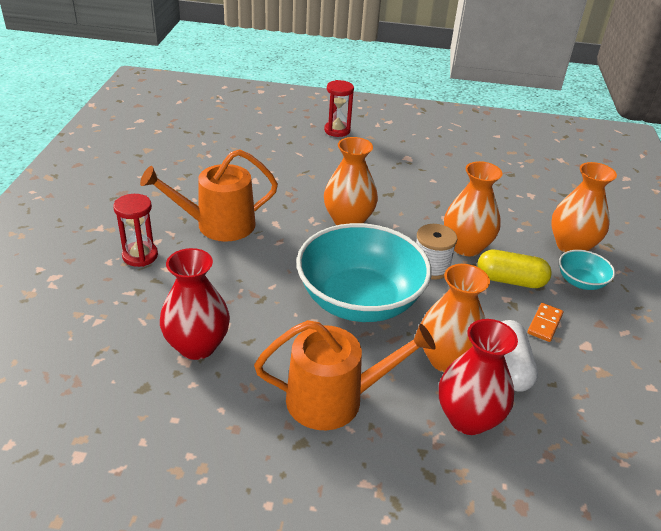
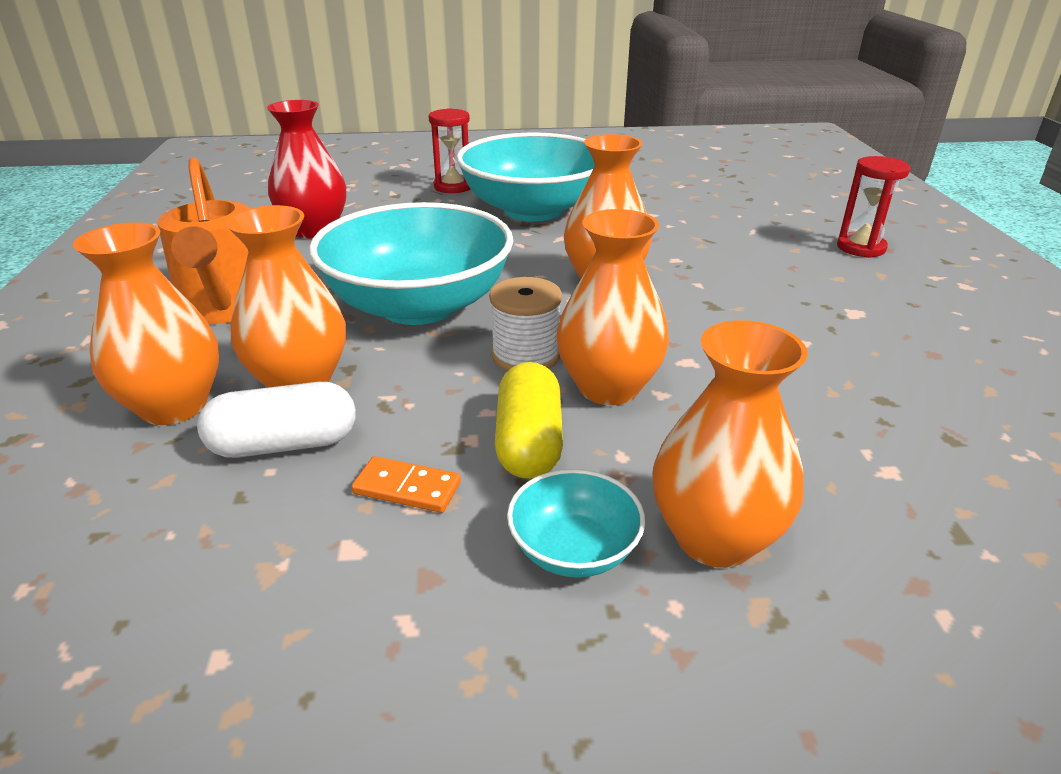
camera: 80 degrees right, 5 degrees down
(218, 225) = (533, 210): orange watering can -> turquoise bowl
(468, 418) = (174, 406): red vase -> orange vase

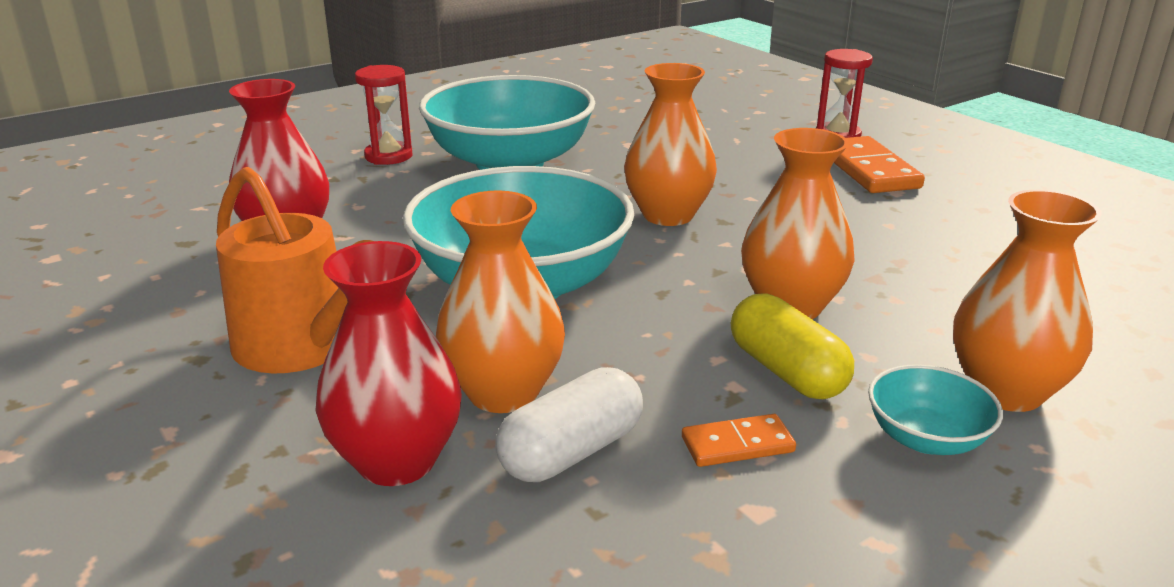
camera: 30 degrees left, 5 degrees down
(174, 406) = (397, 460): orange vase -> red vase
(526, 355) = (686, 300): white spool -> none
(851, 286) = (868, 170): none -> orange domino

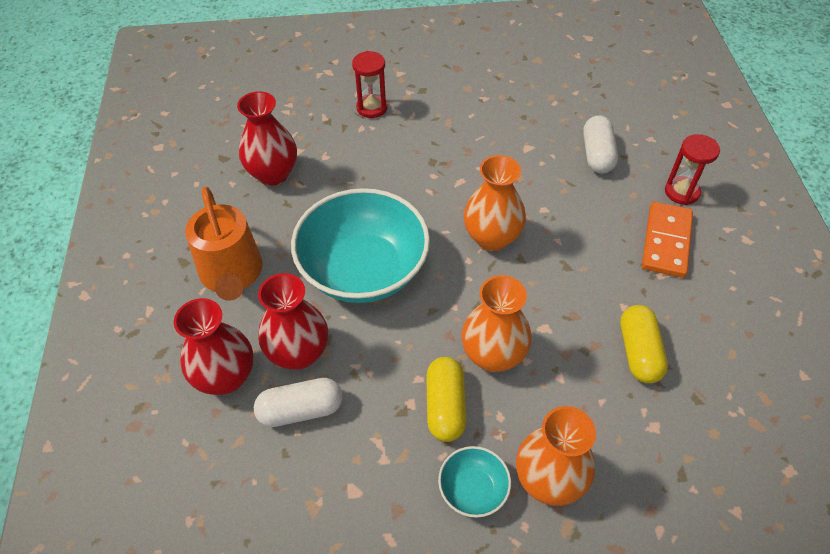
camera: 30 degrees right, 25 degrees up
(503, 392) = (298, 353): orange vase -> red vase
(510, 163) = (437, 142): turquoise bowl -> none
(715, 132) = (597, 154): none -> white capsule
(737, 445) = (378, 445): orange domino -> none
(953, 252) = (639, 352): none -> yellow capsule

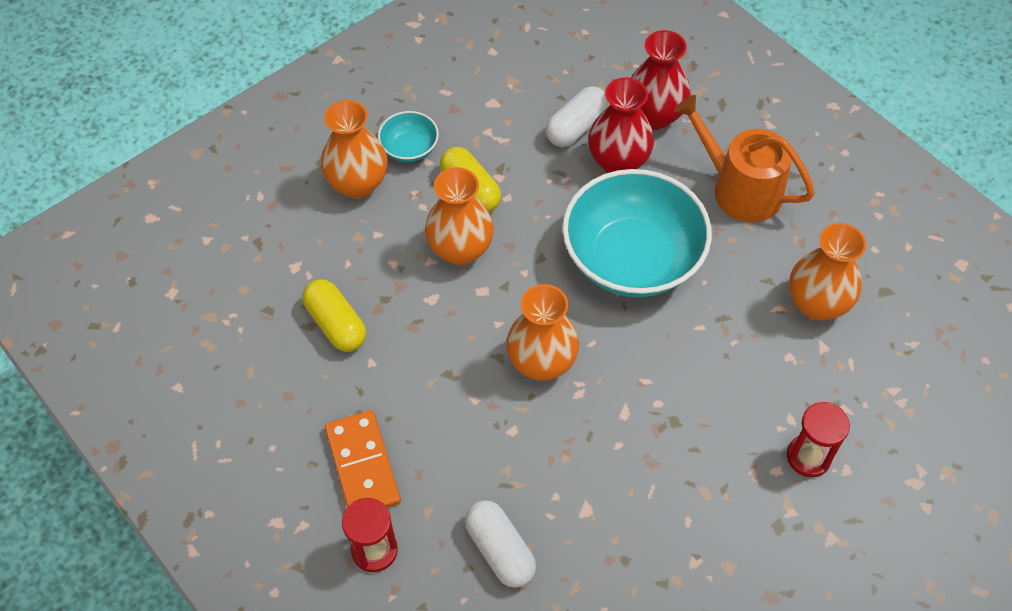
camera: 145 degrees right, 5 degrees up
(273, 174) = (816, 304): red vase -> orange vase

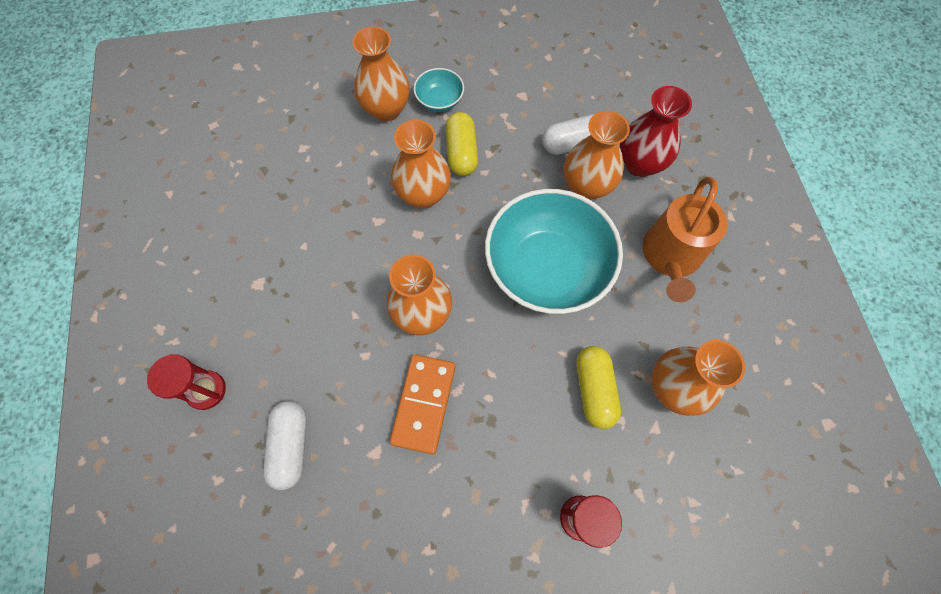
camera: 30 degrees right, 10 degrees up
(336, 324) = (300, 204): yellow capsule -> yellow capsule (594, 390)
(363, 465) = (244, 320): orange domino -> orange domino (424, 404)
(618, 162) = (586, 186): red vase -> orange vase
(739, 189) = (671, 256): orange watering can -> orange watering can turned 135 degrees counterclockwise

